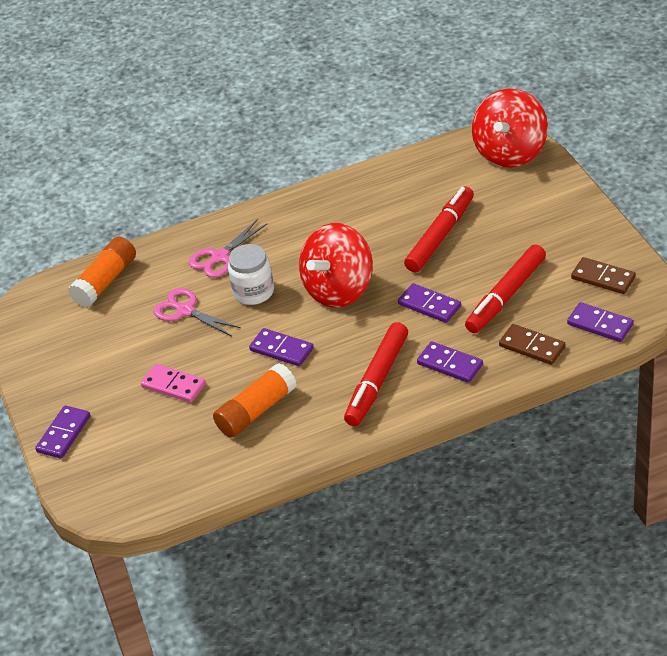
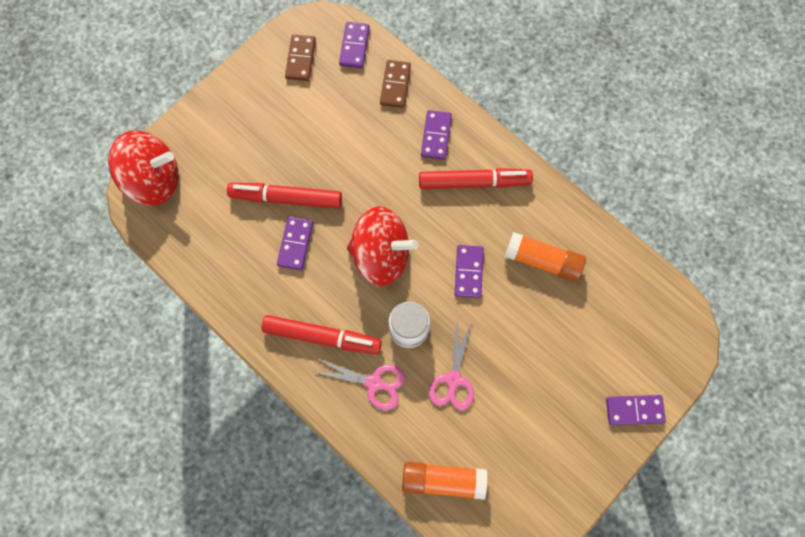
camera: 120 degrees left, 30 degrees up
(173, 385) = (544, 343): pink domino -> none
(429, 305) = (375, 175): purple domino -> purple domino (295, 244)
(506, 296) = (344, 122): red marker -> red marker (322, 337)

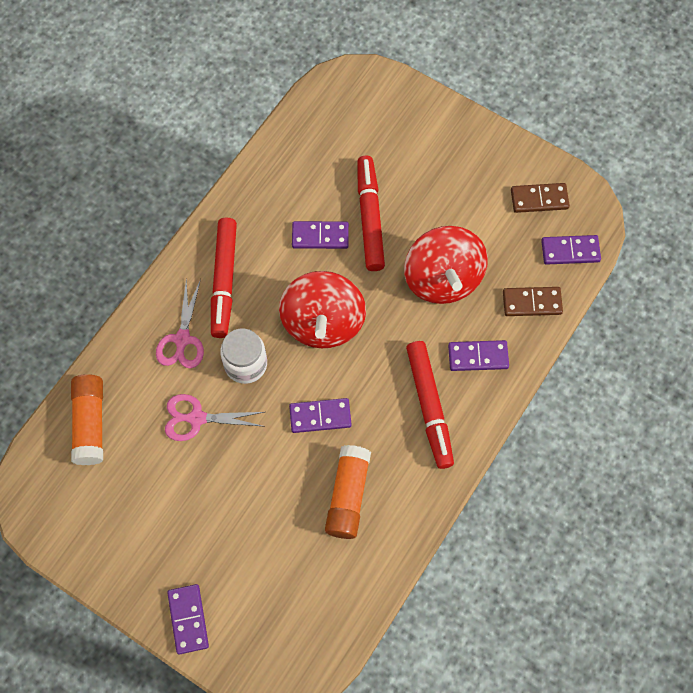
camera: 80 degrees right, 5 degrees down
(154, 180) = (364, 92): red spinning top -> red spinning top (442, 279)

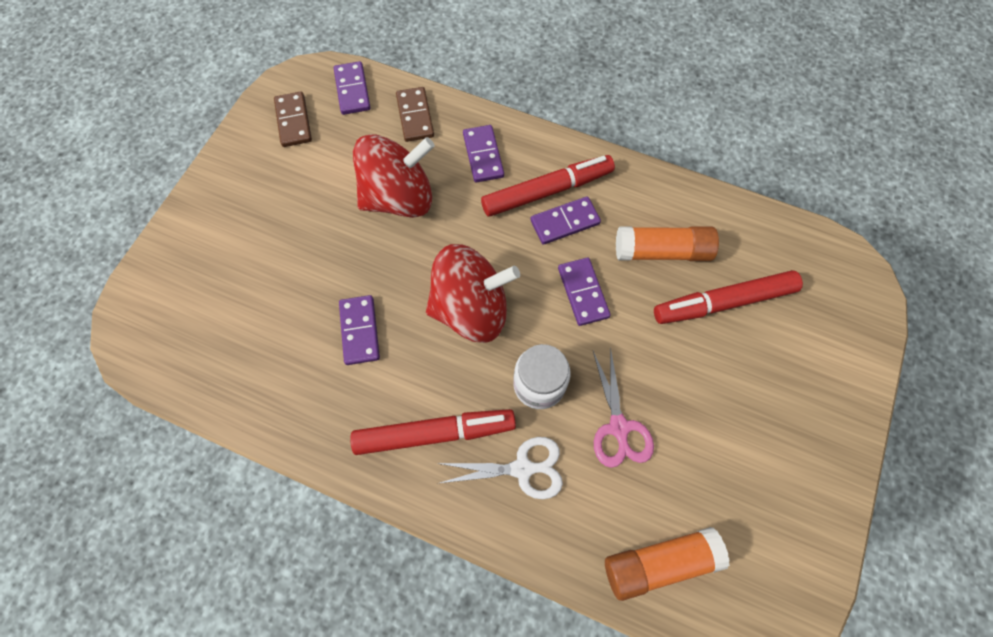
camera: 100 degrees left, 0 degrees up
(182, 339) = (522, 469): pink scissors -> white scissors
(188, 619) = (844, 385): purple domino -> purple domino (565, 222)
(370, 217) = (329, 280): red marker -> red marker (723, 302)

